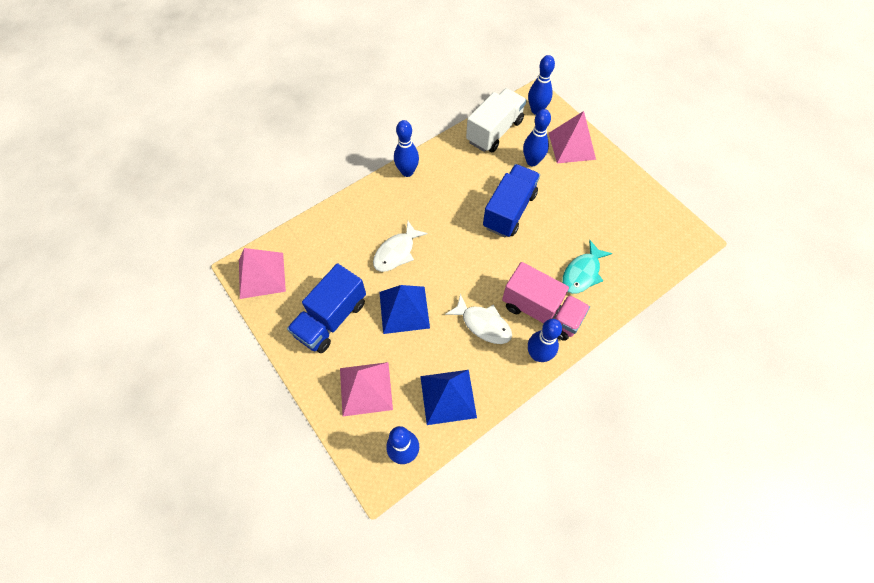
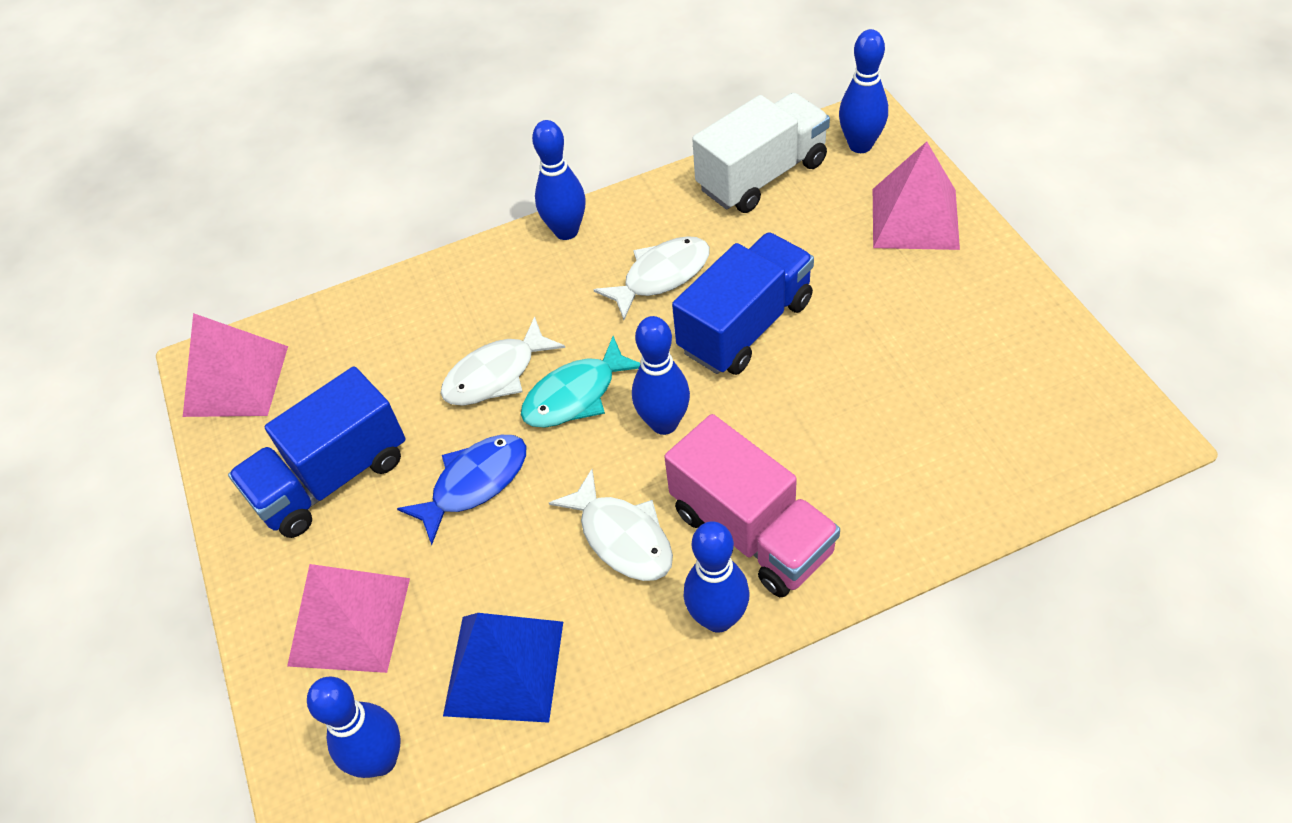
camera: 20 degrees right, 10 degrees down
(404, 309) = (474, 483): blue pyramid -> blue fish
(461, 190) = (661, 276): none -> white fish
(532, 161) = (822, 239): blue bowling pin -> blue bowling pin (664, 423)
(582, 273) = (864, 468): turquoise fish -> turquoise fish (576, 395)

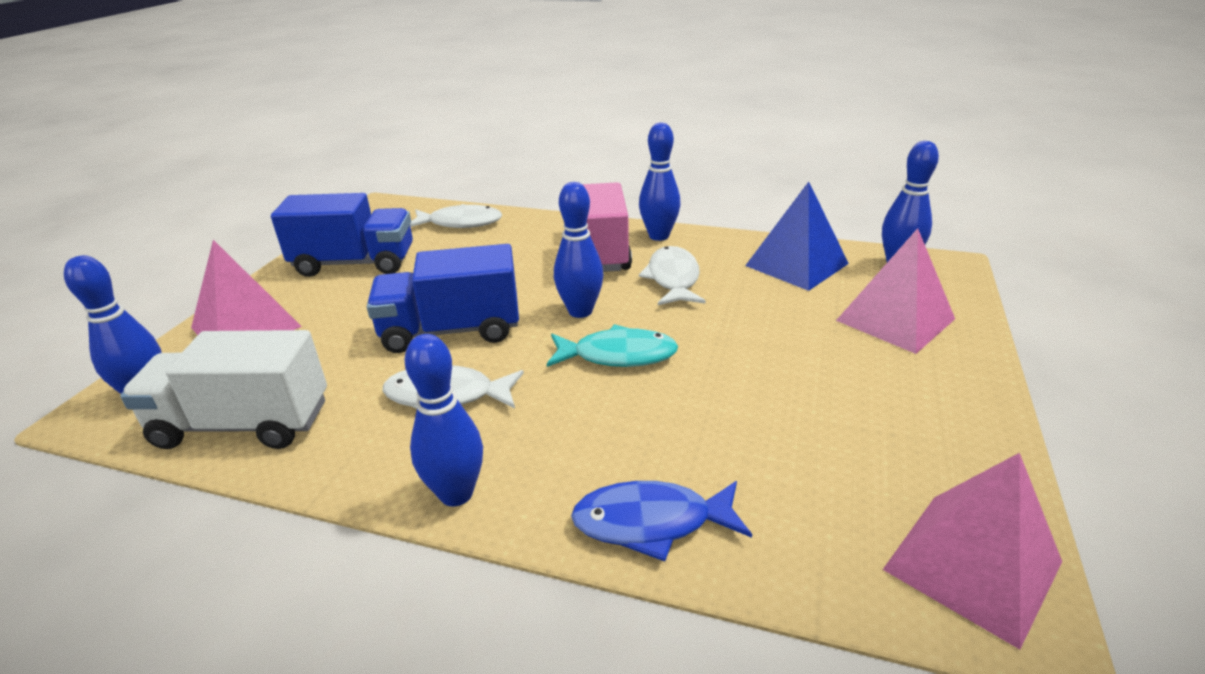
camera: 145 degrees left, 20 degrees down
(332, 478) = (875, 405): blue truck -> blue truck (355, 263)
(474, 483) = (748, 344): blue fish -> blue fish (651, 523)
(496, 374) = (665, 403): white fish -> white fish (461, 223)

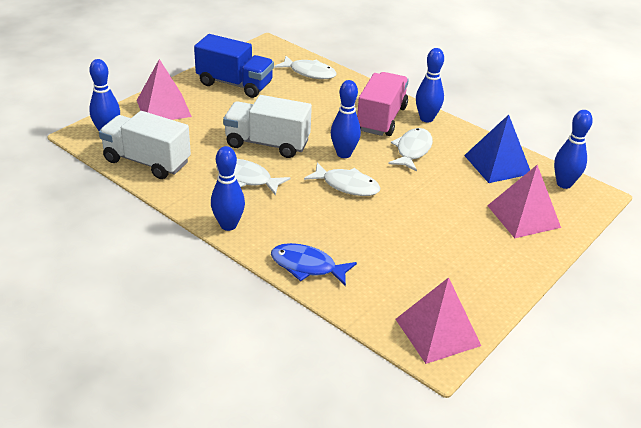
camera: 20 degrees right, 5 degrees up
(451, 331) = (267, 143): blue truck -> white truck
(618, 355) = (347, 185): turquoise fish -> white fish

